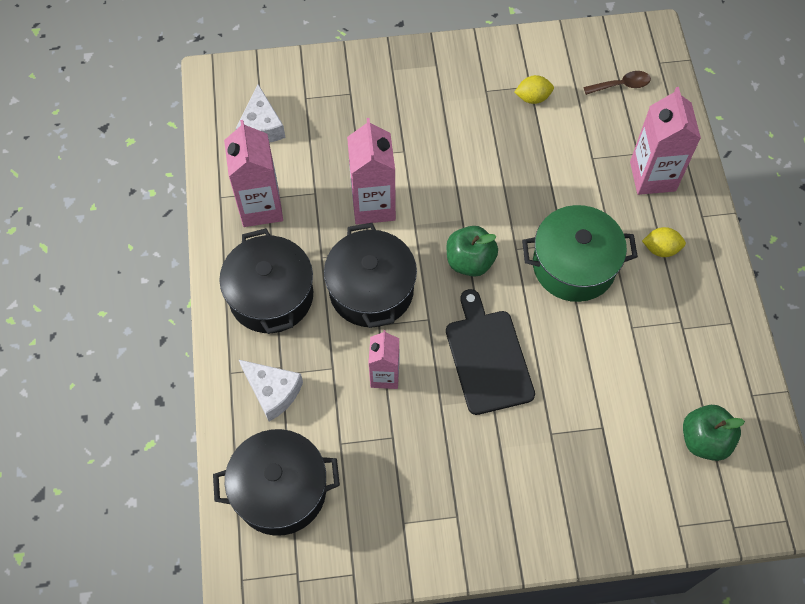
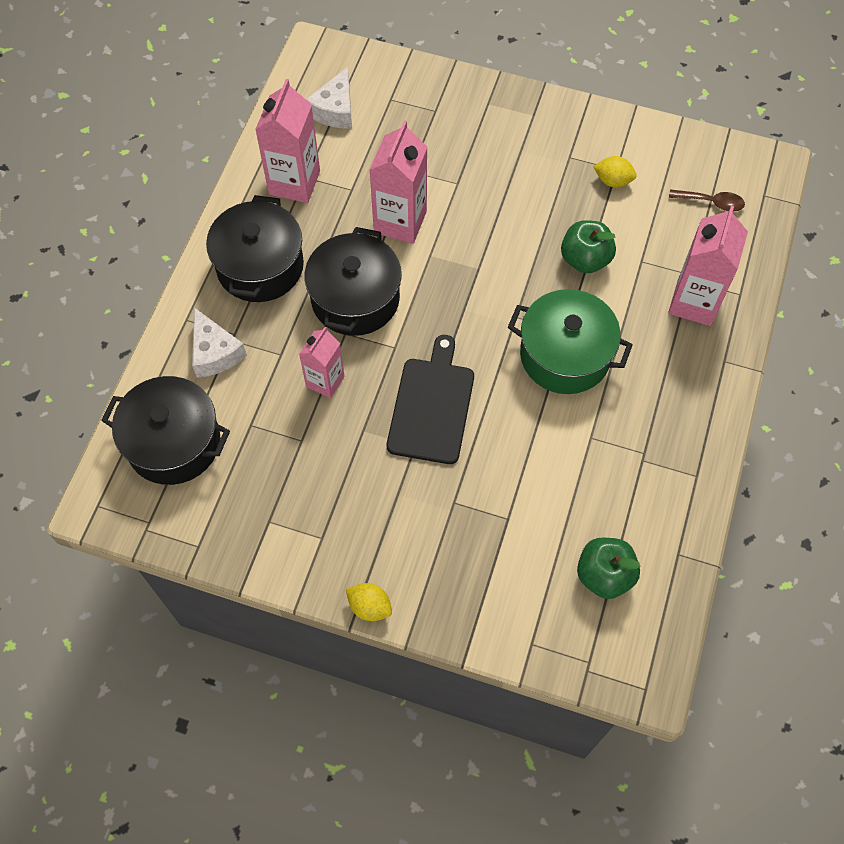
camera: 25 degrees right, 0 degrees up
(470, 261) = (464, 310): green apple -> green apple (585, 259)
(660, 249) = (663, 375): yellow lemon -> yellow lemon (369, 606)

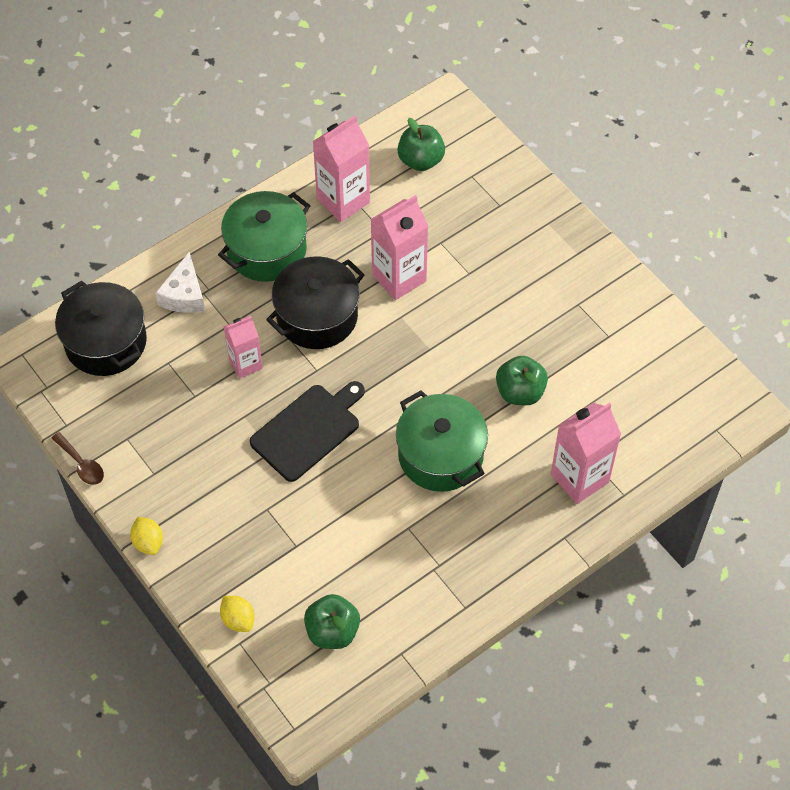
camera: 35 degrees right, 5 degrees down
(260, 266) = (266, 250): black pot -> green pot
(335, 110) = (420, 160): white cheese -> green apple
(613, 181) = (597, 344): yellow lemon -> yellow lemon (238, 619)
(711, 202) = (665, 409): brown spoon -> brown spoon (81, 464)

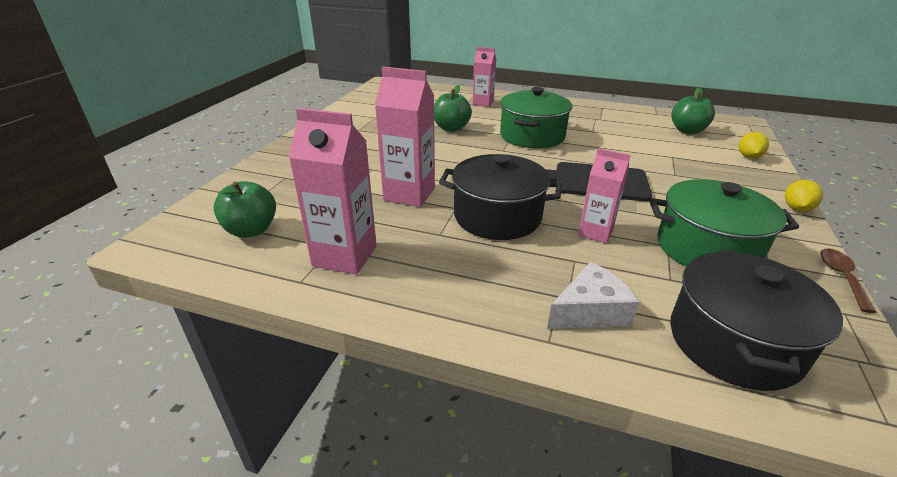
camera: 125 degrees left, 25 degrees down
(266, 250) = (461, 278): green pot -> green pot (707, 248)
(579, 478) = (483, 103): pink carton -> pink carton, size x0.63

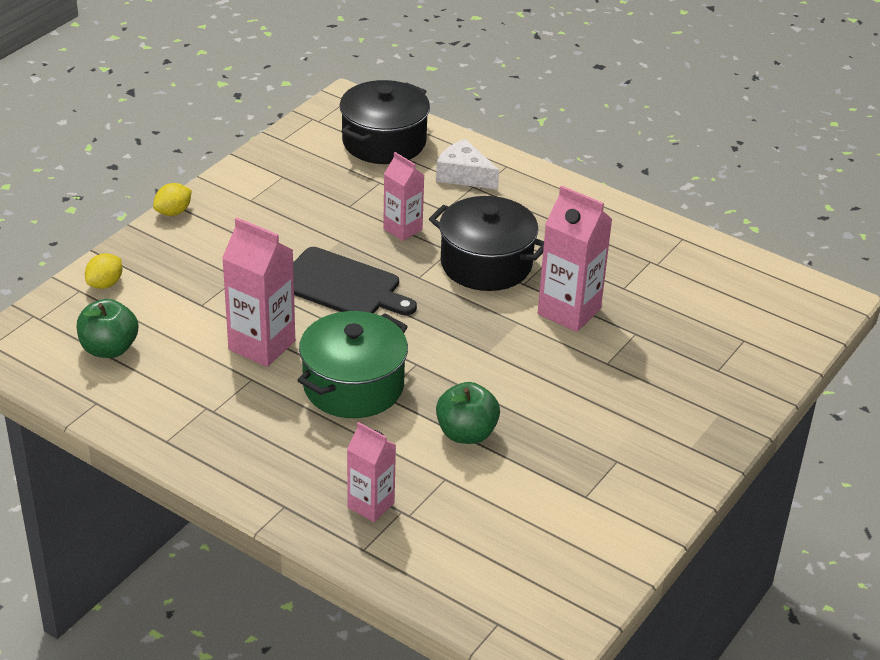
camera: 165 degrees left, 5 degrees up
(251, 230) = (738, 297): green apple -> none
(345, 256) = (645, 253): pink carton -> pink carton (262, 345)
(590, 311) = (464, 175): white cheese -> white cheese turned 45 degrees clockwise
(707, 248) = (319, 196): green pot -> none
(841, 277) = (243, 157): brown spoon -> none

